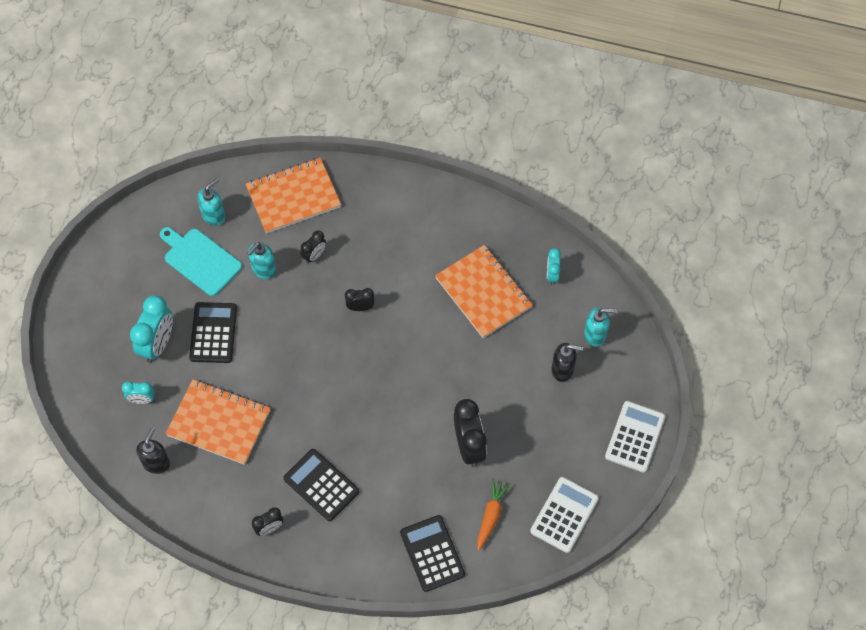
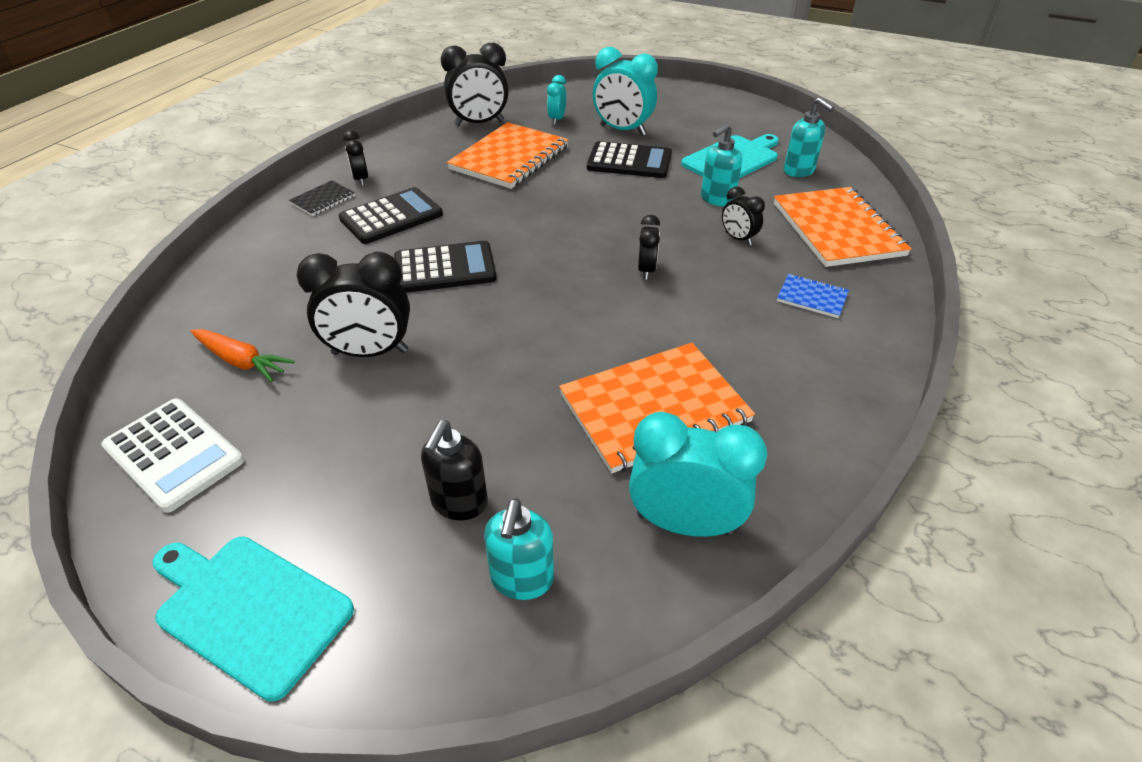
camera: 100 degrees right, 20 degrees down
(156, 463) = (479, 123): black soap dispenser -> black clock
(263, 269) = (717, 199): turquoise soap dispenser -> turquoise soap dispenser turned 90 degrees counterclockwise
(304, 544) = (323, 200): none -> black notebook
(373, 216) = (812, 297): none -> blue notebook
(432, 553) = (231, 295): black calculator -> black calculator (445, 268)
(552, 275) = (684, 523): turquoise clock -> turquoise clock, size x1.85
(635, 437) = (250, 609): white calculator -> turquoise cutting board

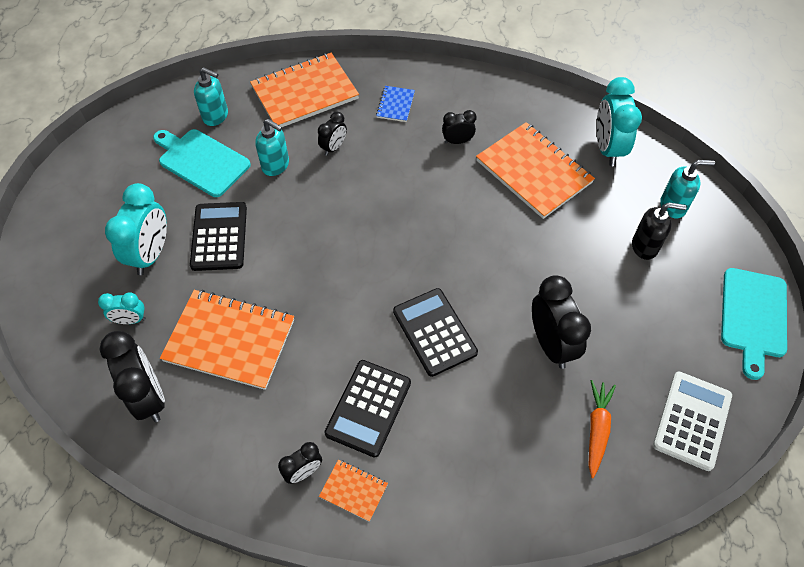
camera: 105 degrees left, 15 degrees up
(323, 200) = (353, 491): black notebook -> orange notebook
(391, 217) = (368, 408): black calculator -> black calculator turned 105 degrees counterclockwise
(646, 270) = (393, 197): black clock -> black clock (457, 141)
(799, 171) = (216, 116): turquoise soap dispenser -> turquoise soap dispenser turned 75 degrees clockwise

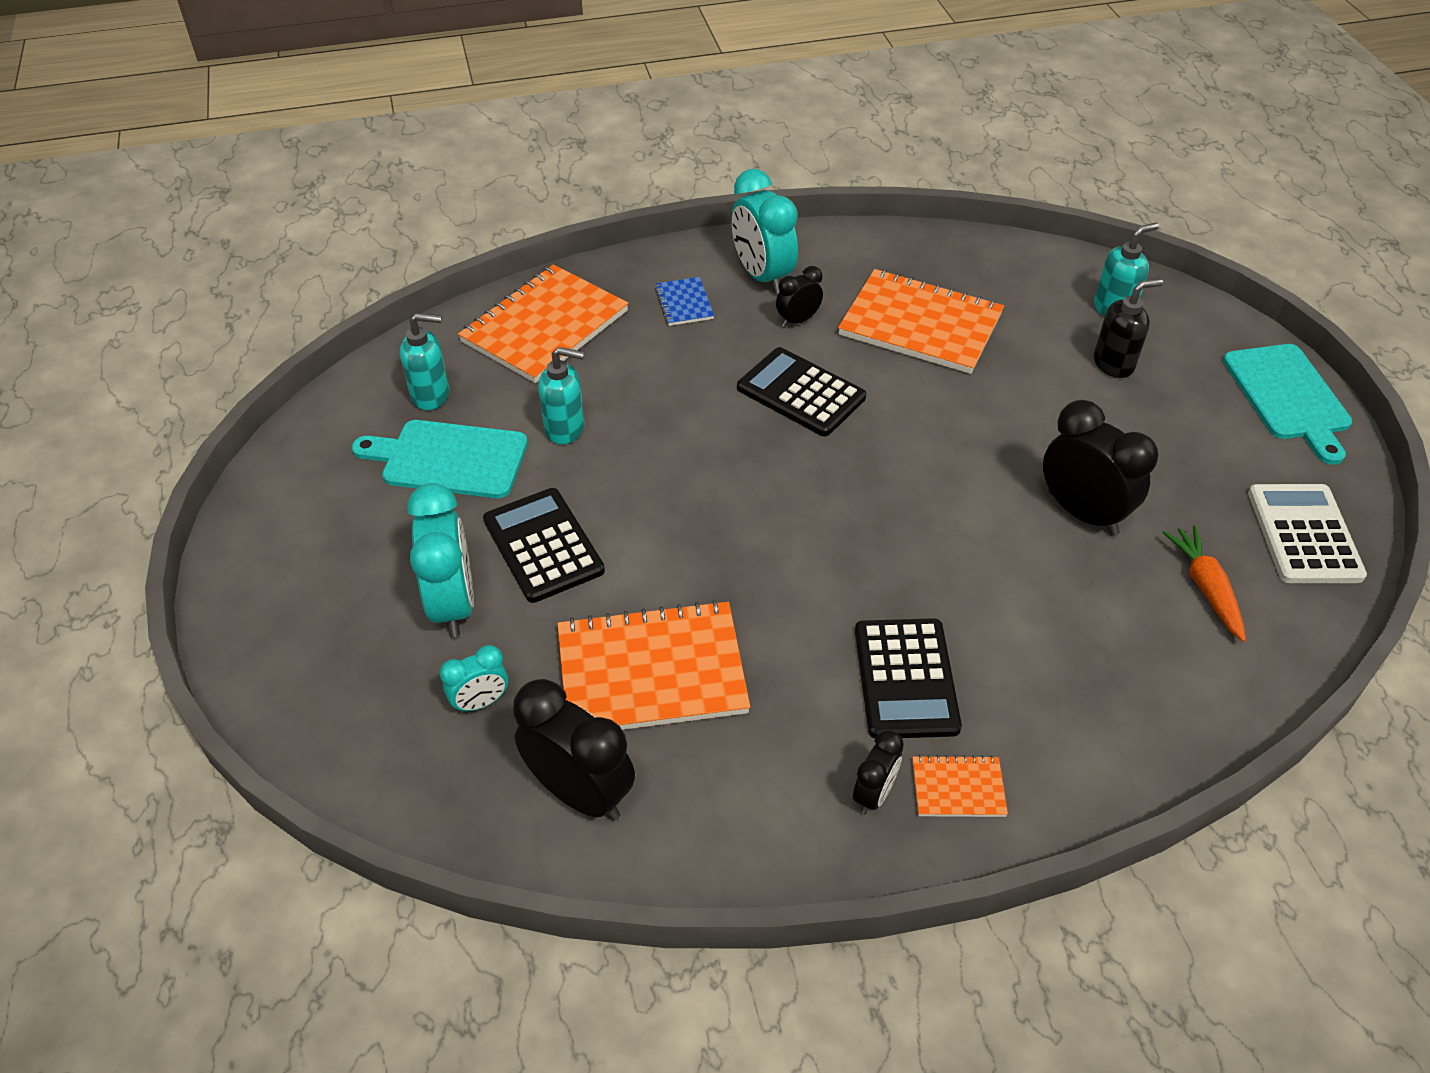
camera: 25 degrees left, 10 degrees down
(333, 147) = (633, 380): black clock -> none
(434, 332) = (927, 554): black calculator -> black calculator (801, 393)
(607, 148) = (992, 270): turquoise clock -> turquoise clock (762, 276)

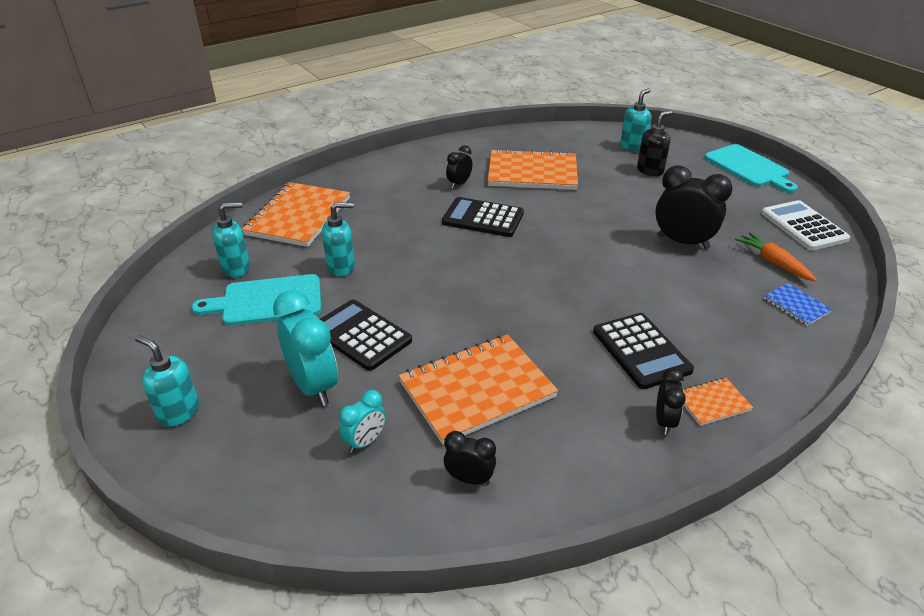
camera: 20 degrees left, 10 degrees down
(285, 594) = (178, 412): none -> turquoise soap dispenser
(580, 793) = (469, 479): black clock -> black clock, size x0.54
(684, 303) = (384, 188): blue notebook -> blue notebook (796, 305)
(762, 276) = (425, 167): turquoise clock -> none

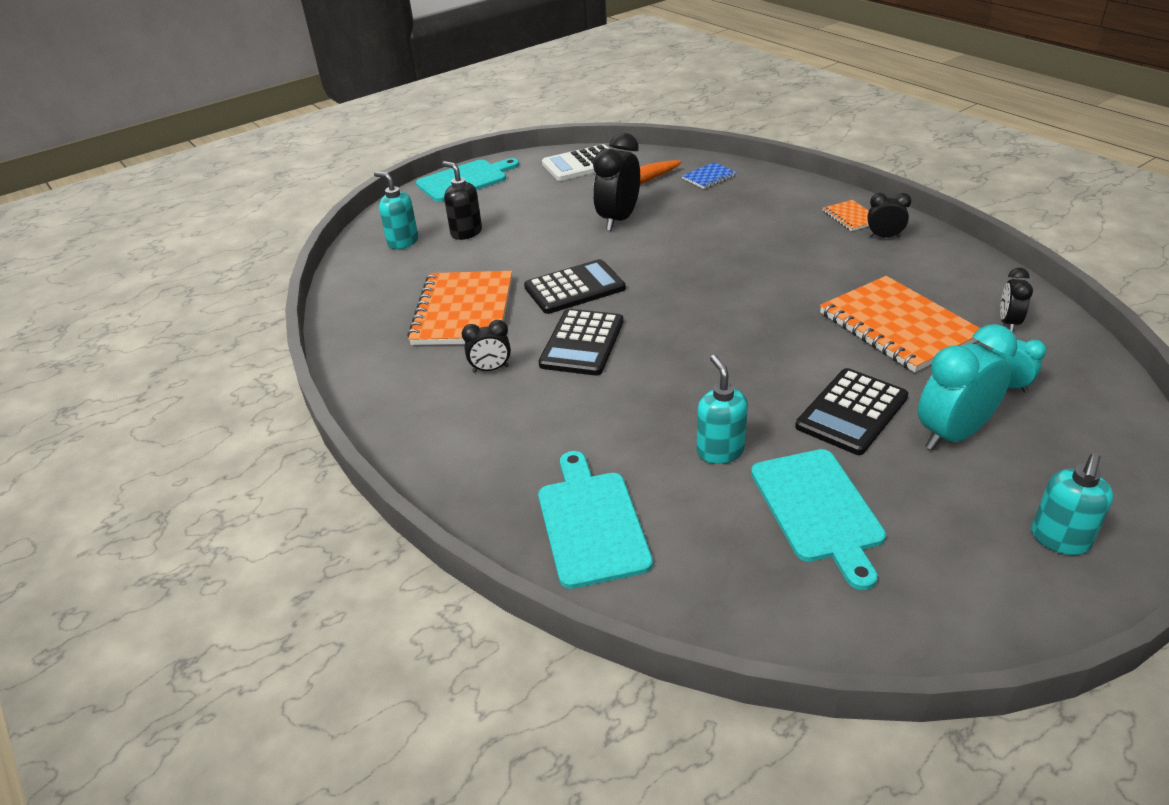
camera: 90 degrees left, 0 degrees up
(236, 268) = (751, 565): turquoise soap dispenser -> none
(298, 216) = (591, 523): orange notebook -> turquoise cutting board
(459, 184) = (490, 369): black clock -> black clock turned 45 degrees counterclockwise
(641, 351) = (800, 245): black calculator -> black calculator (574, 288)

